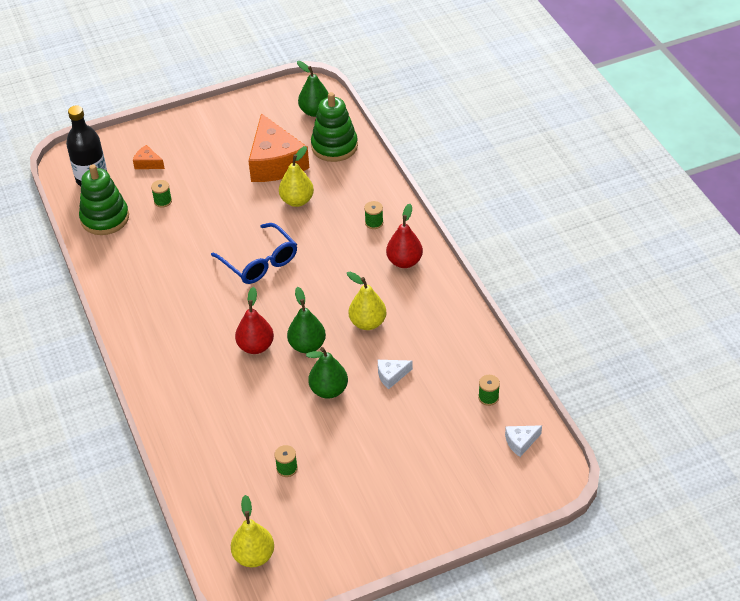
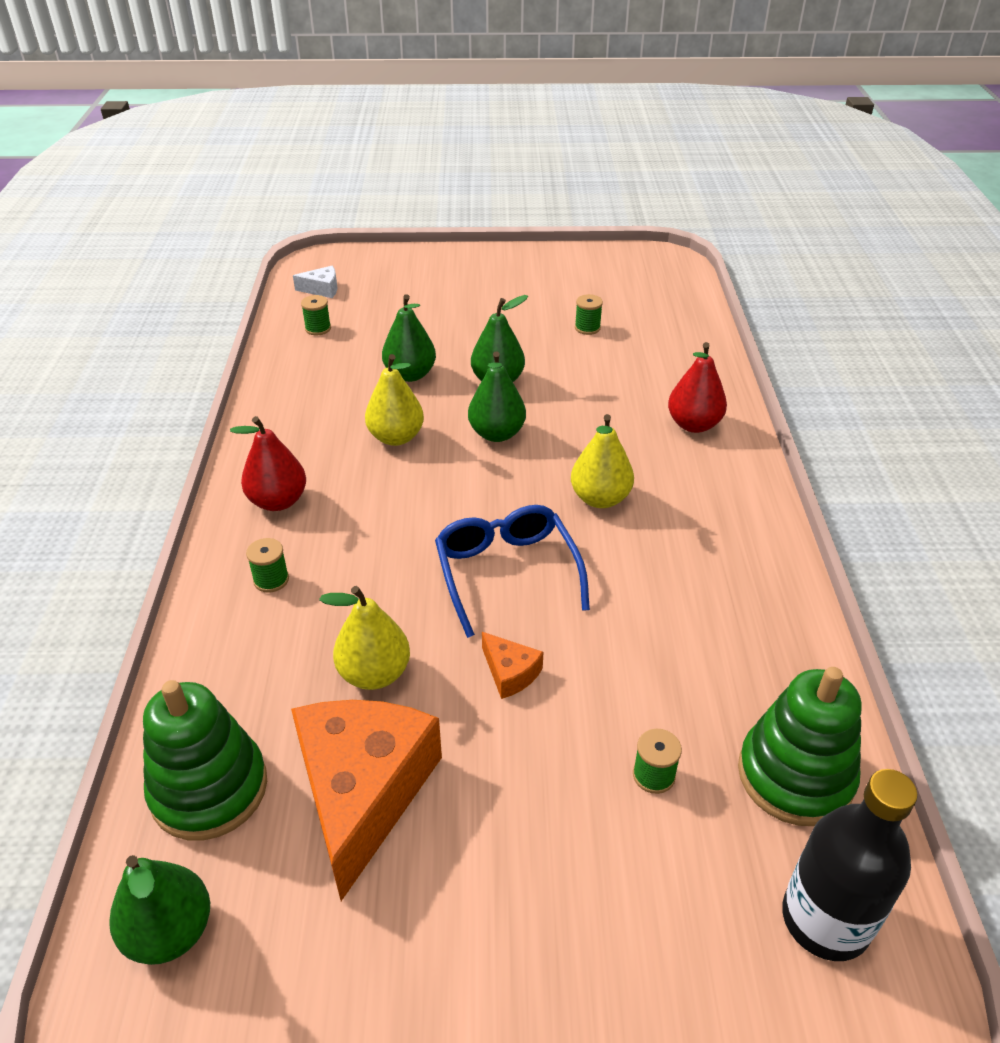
camera: 160 degrees left, 5 degrees down
(148, 163) = (668, 916): orange cheese -> orange cheese (510, 673)
(254, 556) = (652, 278): yellow pear -> yellow pear (600, 498)
(256, 346) = (570, 452): red pear -> red pear (693, 425)
(391, 375) = (410, 375): white cheese -> green pear

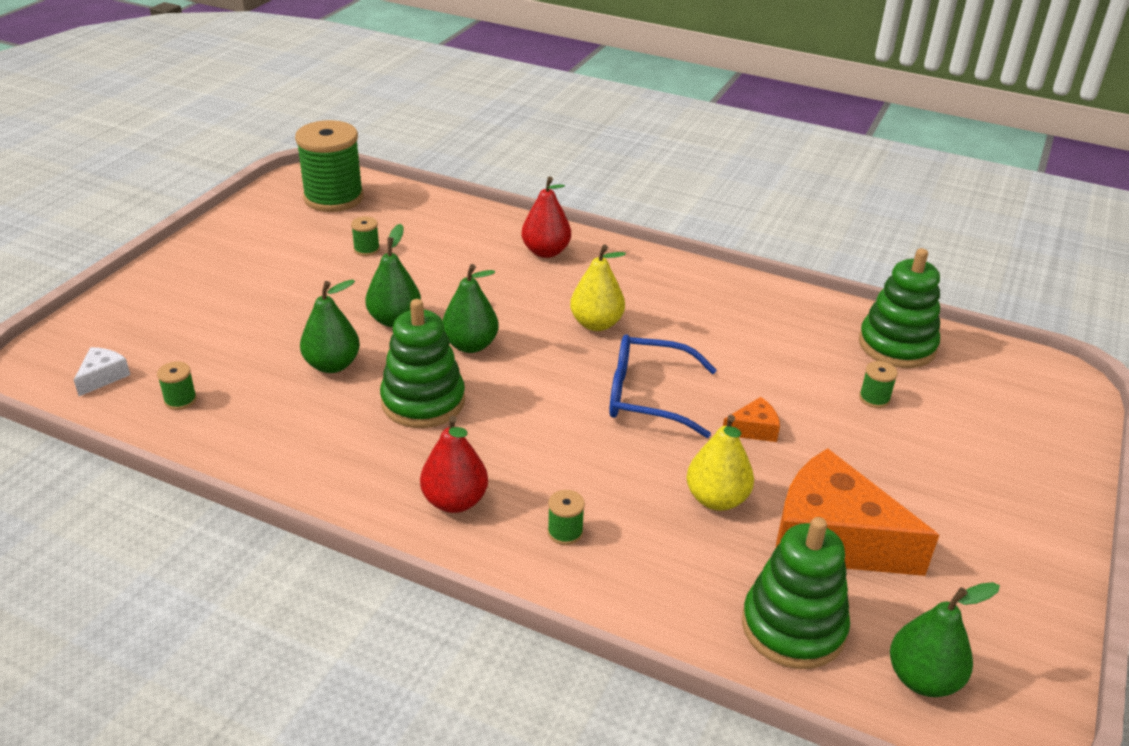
camera: 65 degrees left, 5 degrees down
(396, 437) = (423, 402): yellow pear -> green stacking toy
(647, 283) = (333, 198): none -> green spool
(825, 919) = (997, 376): black bottle -> none

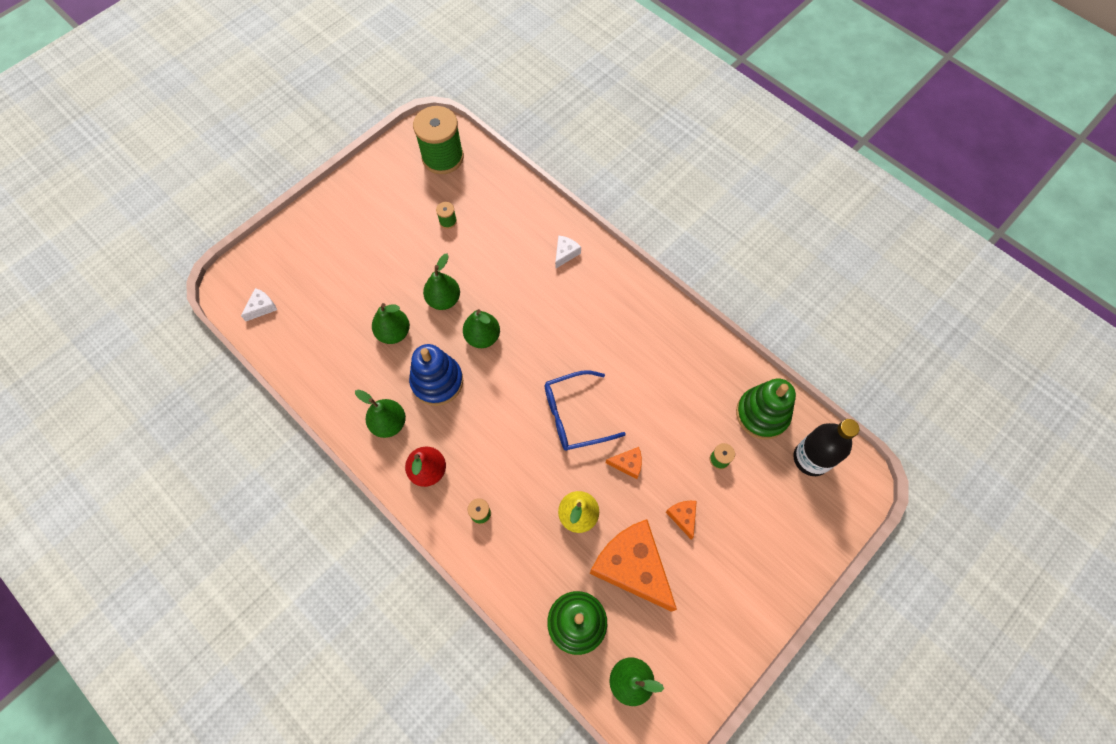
camera: 20 degrees right, 30 degrees up
(180, 400) = (300, 340): green spool -> none
(366, 461) = (389, 423): none -> green pear
(423, 402) = (437, 381): green stacking toy -> blue stacking toy
(546, 252) = (565, 253): red pear -> white cheese
(596, 324) = (570, 338): yellow pear -> none
(647, 396) = (574, 416): blue glasses -> blue glasses turned 45 degrees counterclockwise
(867, 467) = (683, 517): none -> orange cheese
(989, 373) = (811, 458): none -> black bottle

